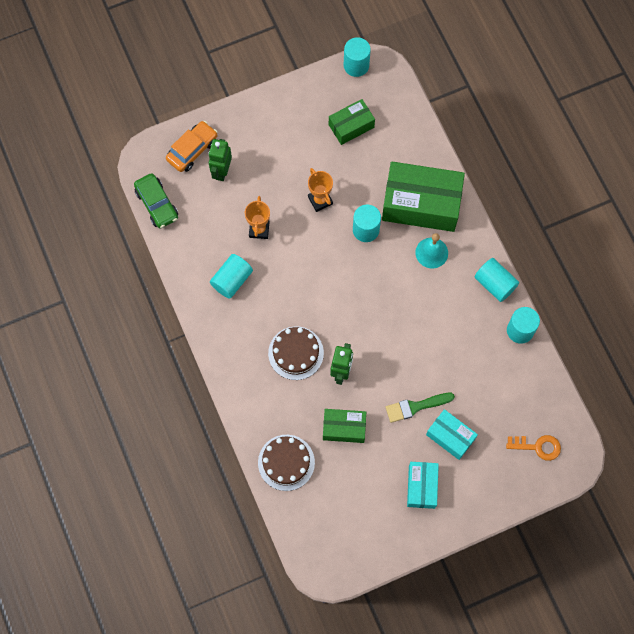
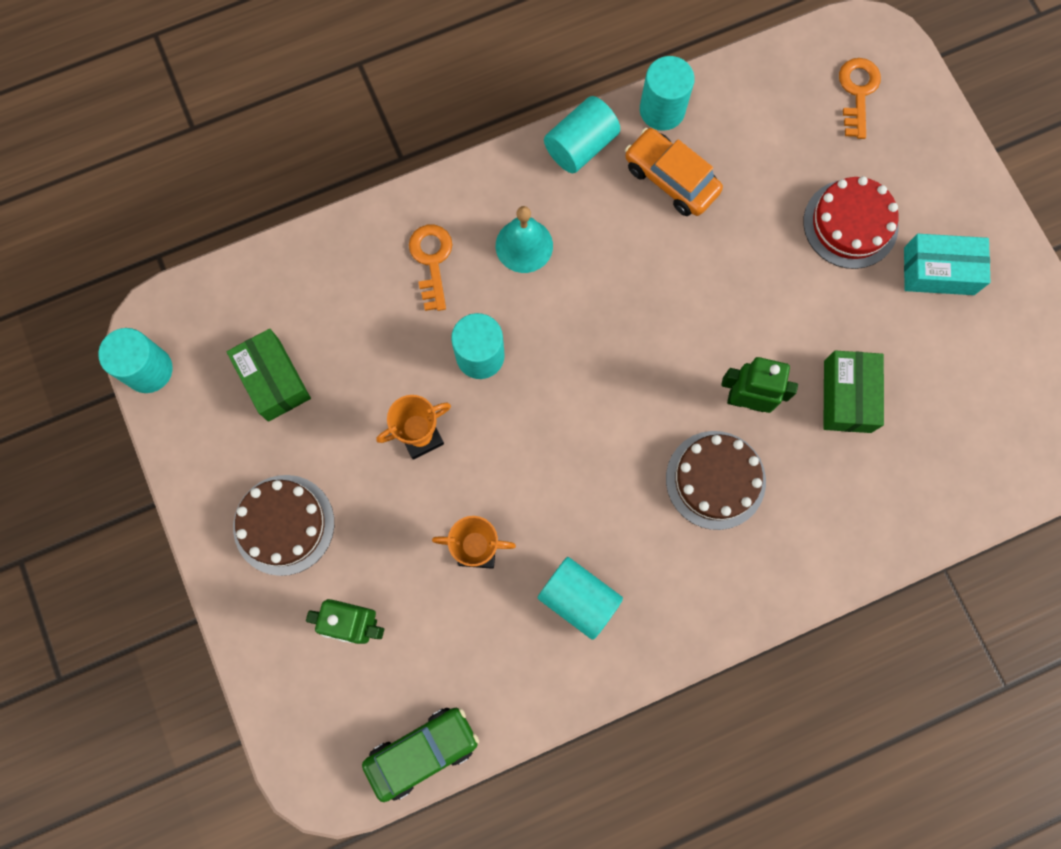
camera: 90 degrees left, 5 degrees up
(192, 150) = (308, 683): orange car -> orange car (671, 179)
(286, 462) = (916, 495): brown cake -> brown cake (284, 524)
(416, 406) = (802, 277): green brush -> none
(421, 204) = (432, 260): green box -> orange key
(450, 436) = (850, 224): turquoise box -> red cake

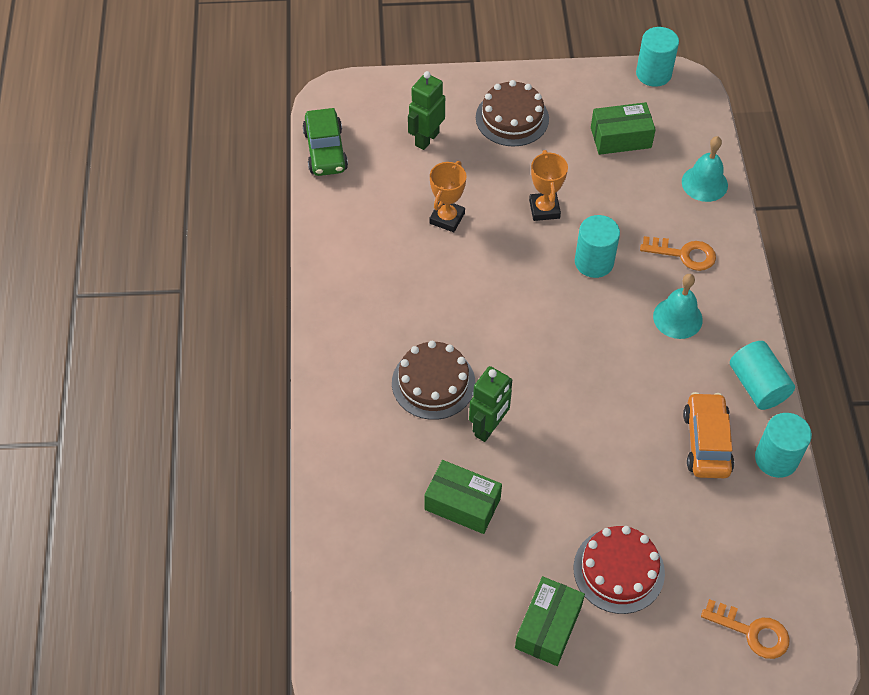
camera: 110 degrees right, 20 degrees down
(315, 264) = (704, 183): none -> turquoise bell
(578, 599) = (384, 266): turquoise cylinder -> none
(671, 179) = (706, 442): orange car -> orange car turned 60 degrees counterclockwise
(938, 271) = (548, 627): turquoise box -> green box

